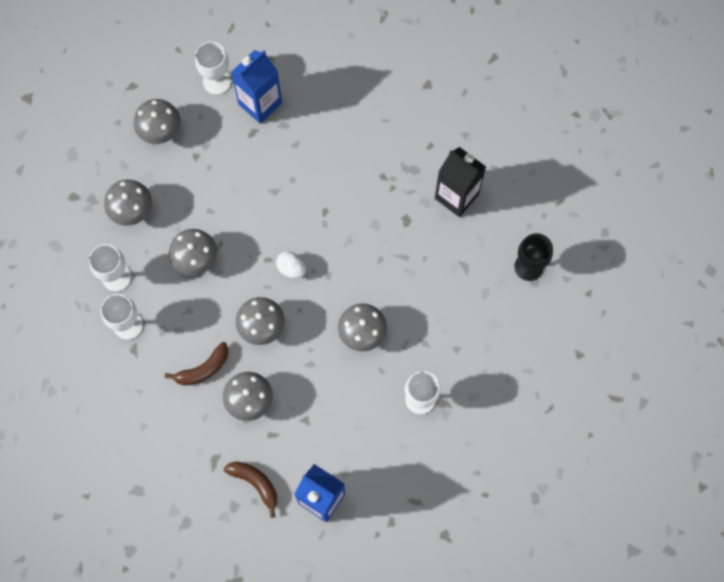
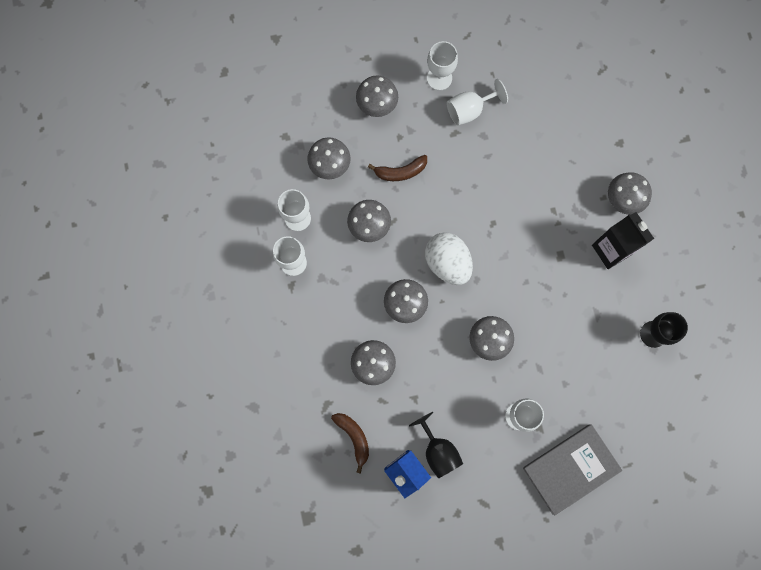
camera: 20 degrees right, 5 degrees up
(203, 369) = (343, 323): brown banana -> brown banana (401, 172)
(260, 103) = (469, 110): blue carton -> white goblet
(291, 268) = (447, 263): white egg -> white egg, size x1.91
(349, 465) = (438, 451): none -> black goblet
(451, 141) = (623, 199): none -> grey mushroom
(492, 433) = (570, 468): none -> grey book

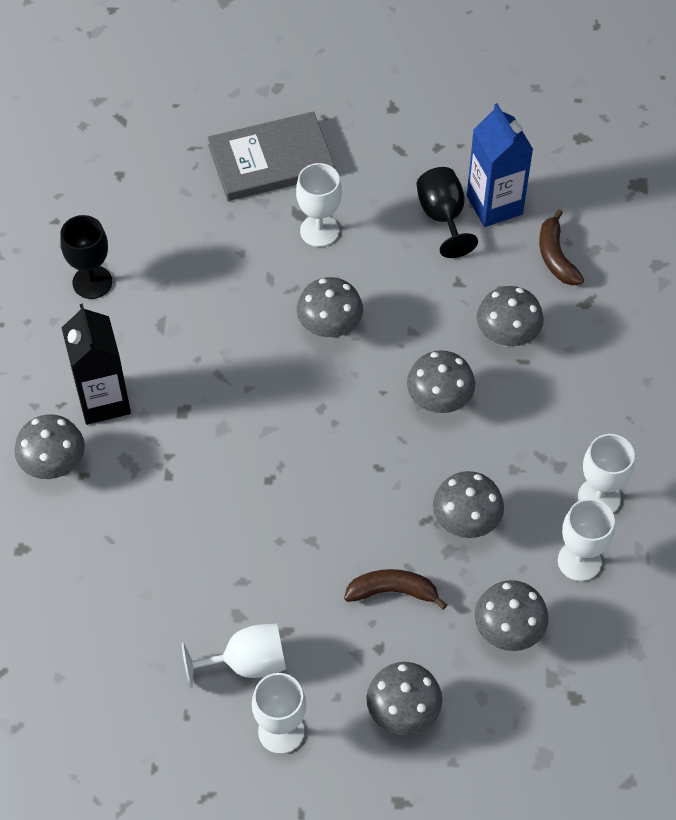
camera: 165 degrees left, 20 degrees down
(447, 263) = (358, 441): white egg -> none

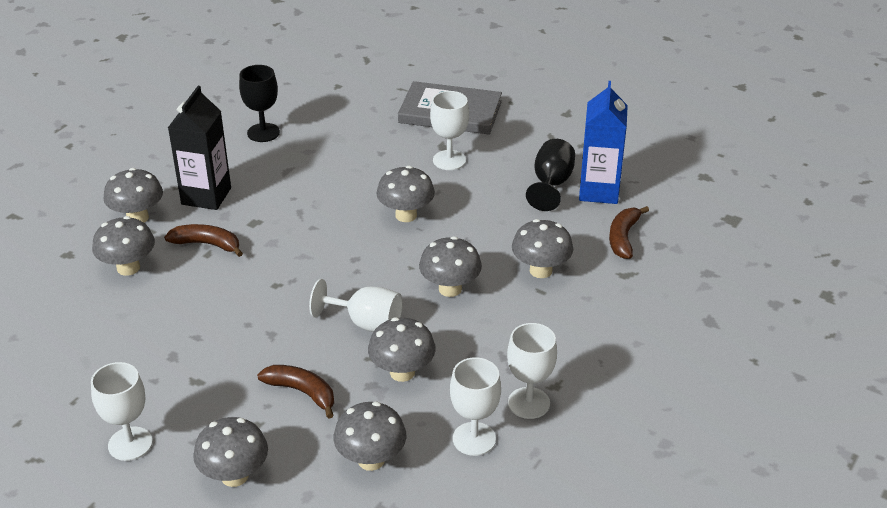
camera: 30 degrees right, 20 degrees down
(101, 534) = (128, 268): none -> grey mushroom
(158, 463) = (207, 244): none -> brown banana
(247, 663) = (149, 388): white goblet -> white goblet (366, 323)

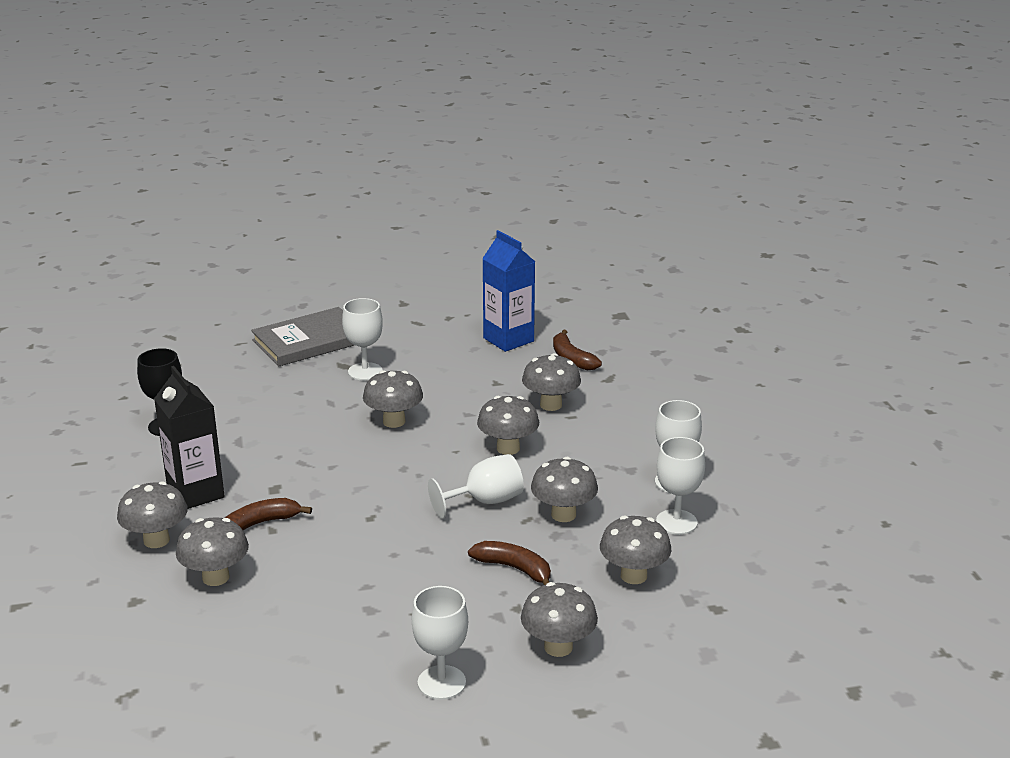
camera: 45 degrees left, 10 degrees down
(302, 392) = (514, 569): brown banana -> brown banana turned 45 degrees clockwise
(551, 184) = (468, 351): black goblet -> none

